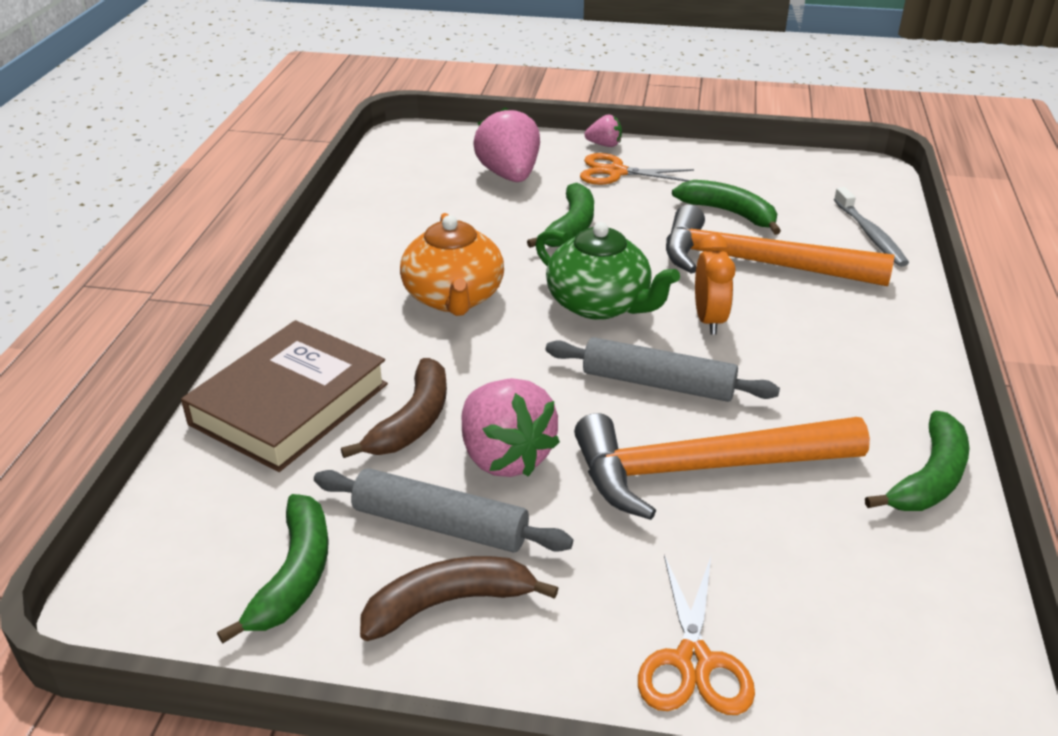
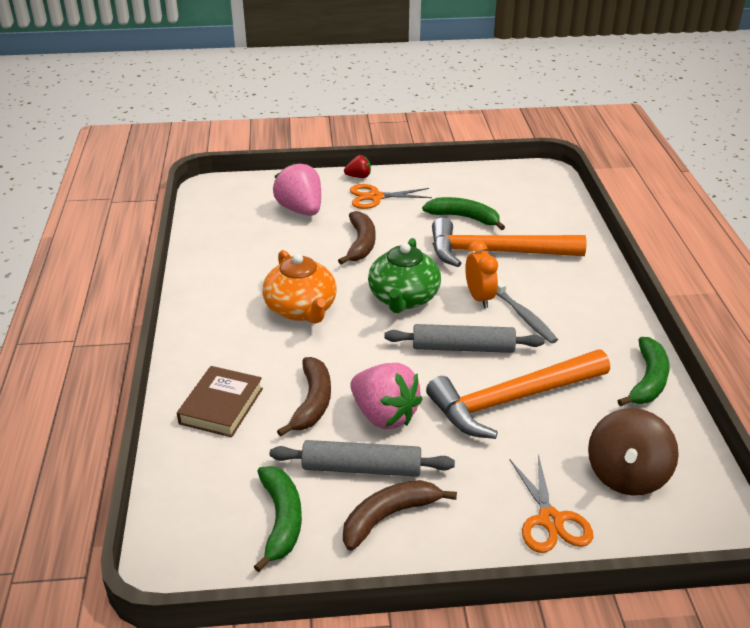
camera: 15 degrees left, 0 degrees up
(289, 404) = (221, 406): brown book -> brown book, size x0.66
(571, 227) = (361, 244): green banana -> brown banana
(600, 304) = (403, 298): green teapot -> green teapot turned 75 degrees clockwise
(604, 145) = (358, 177): pink strawberry -> red strawberry
(844, 617) = (626, 475): none -> brown spinning top
(870, 234) = (560, 220): grey toothbrush -> grey toothbrush (523, 316)

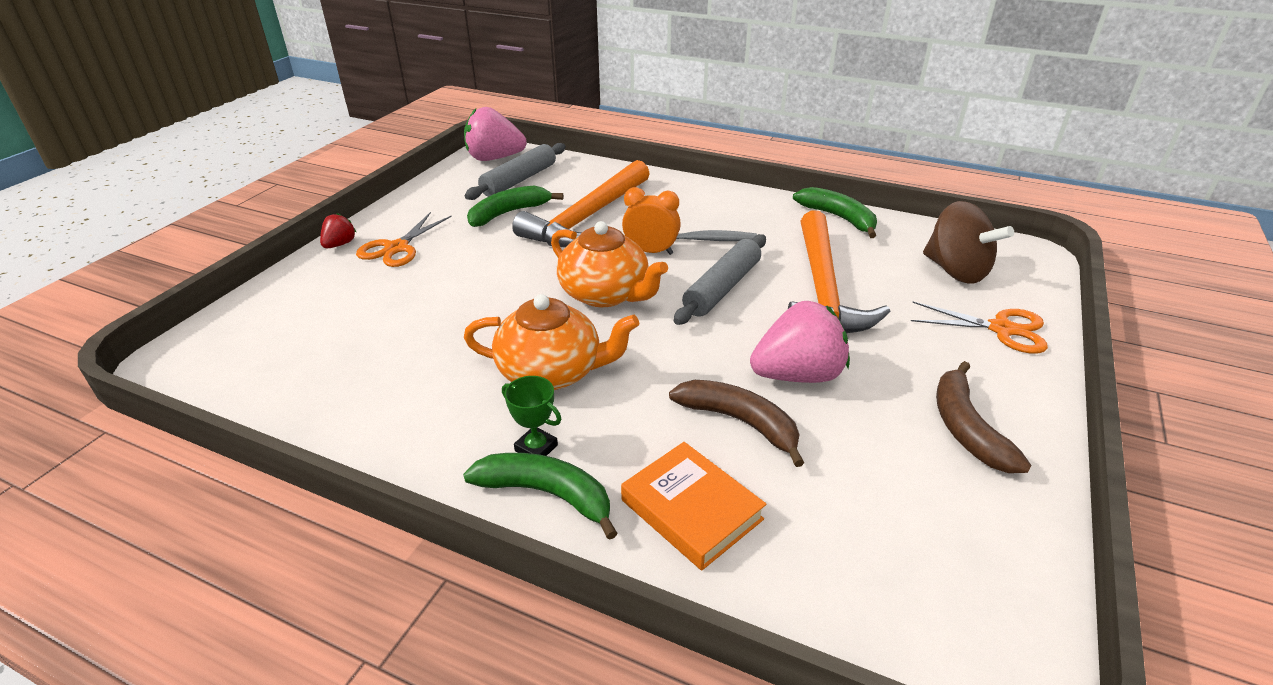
camera: 60 degrees left, 0 degrees up
(221, 406) = (691, 509): brown book -> orange book
(231, 331) = (536, 448): none -> green trophy
(281, 520) = (945, 520): green banana -> green banana (546, 494)
(300, 210) = (345, 305): pink strawberry -> pink strawberry (494, 158)
(361, 244) = (473, 287): brown banana -> none
(361, 468) = (878, 422): grey rolling pin -> grey rolling pin (519, 180)
(403, 298) = (606, 294): green teapot -> orange teapot

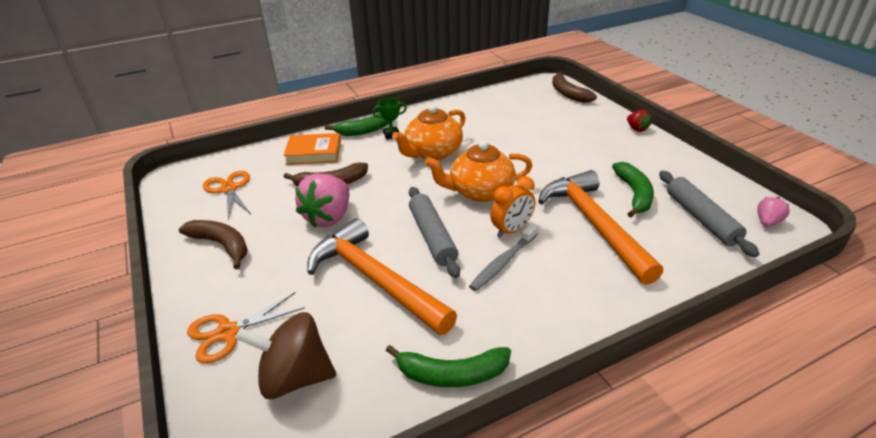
camera: 130 degrees right, 0 degrees up
(230, 327) = (568, 94): none -> brown banana
(396, 248) = (614, 143): orange scissors -> orange scissors (229, 189)
(494, 158) = (767, 222): pink strawberry -> pink strawberry, size x0.50

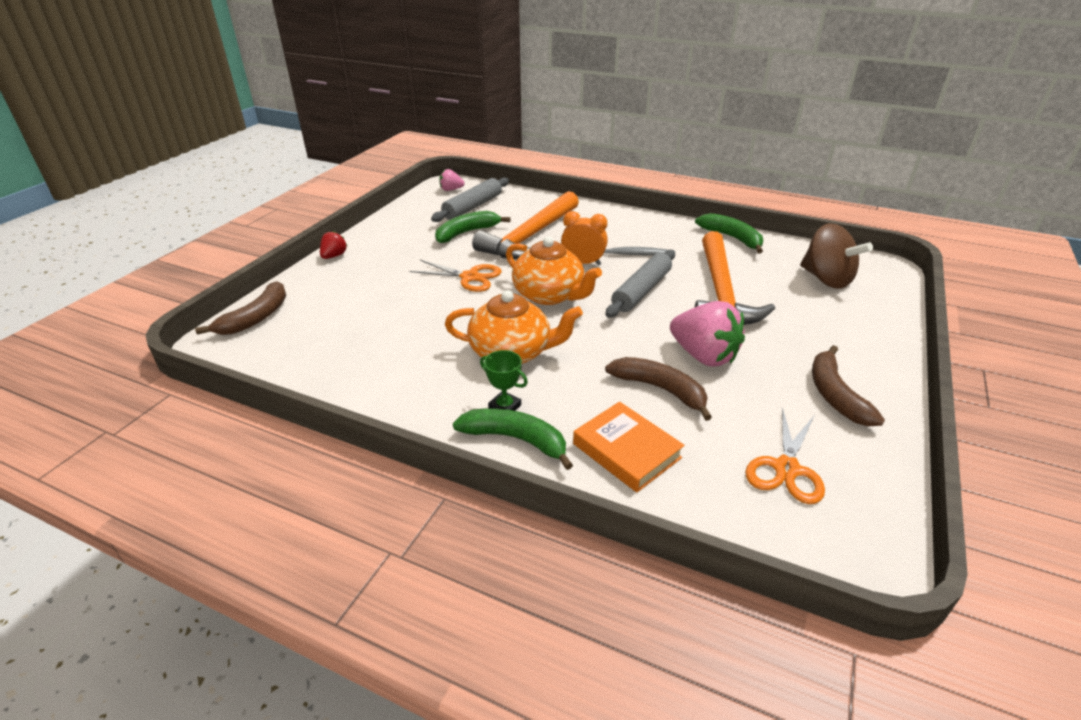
camera: 130 degrees left, 0 degrees up
(227, 332) = (862, 323): orange scissors -> orange scissors (470, 277)
(328, 217) = (703, 356): pink strawberry -> pink strawberry turned 60 degrees clockwise

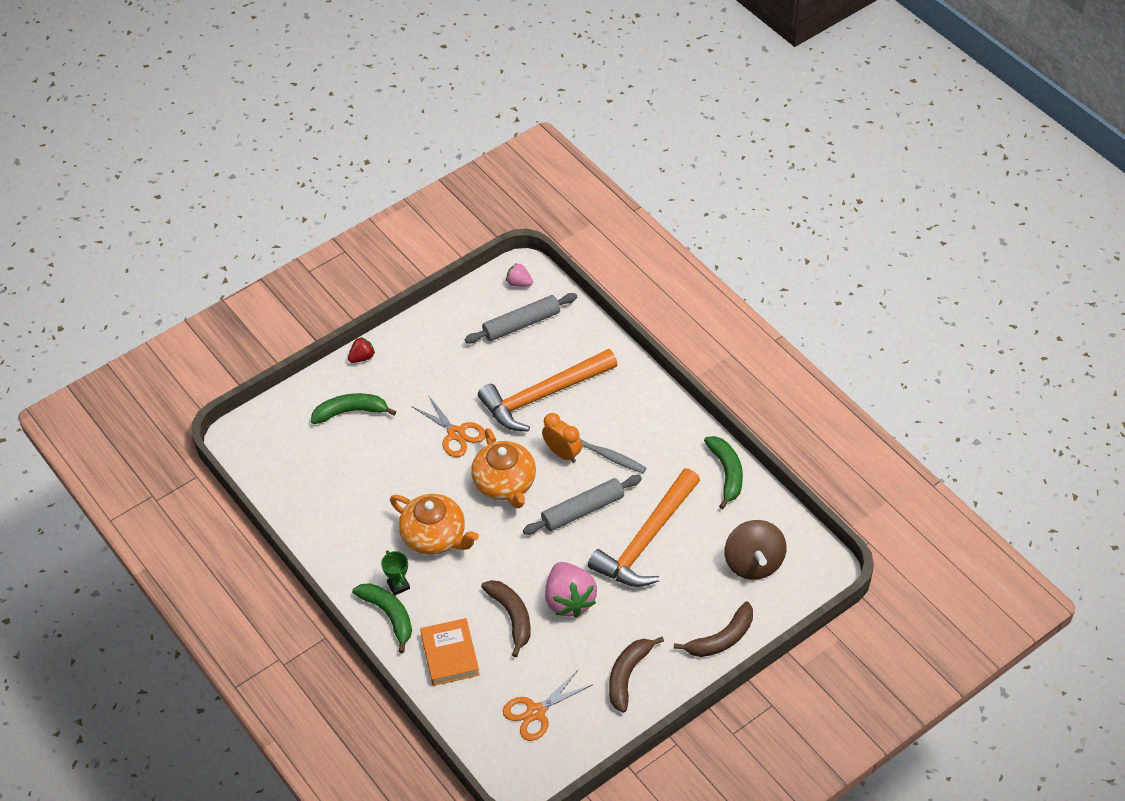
camera: 30 degrees right, 15 degrees up
(256, 317) = (274, 418): brown banana -> brown banana (722, 638)
(466, 233) = (491, 366): green banana -> green banana (350, 412)

